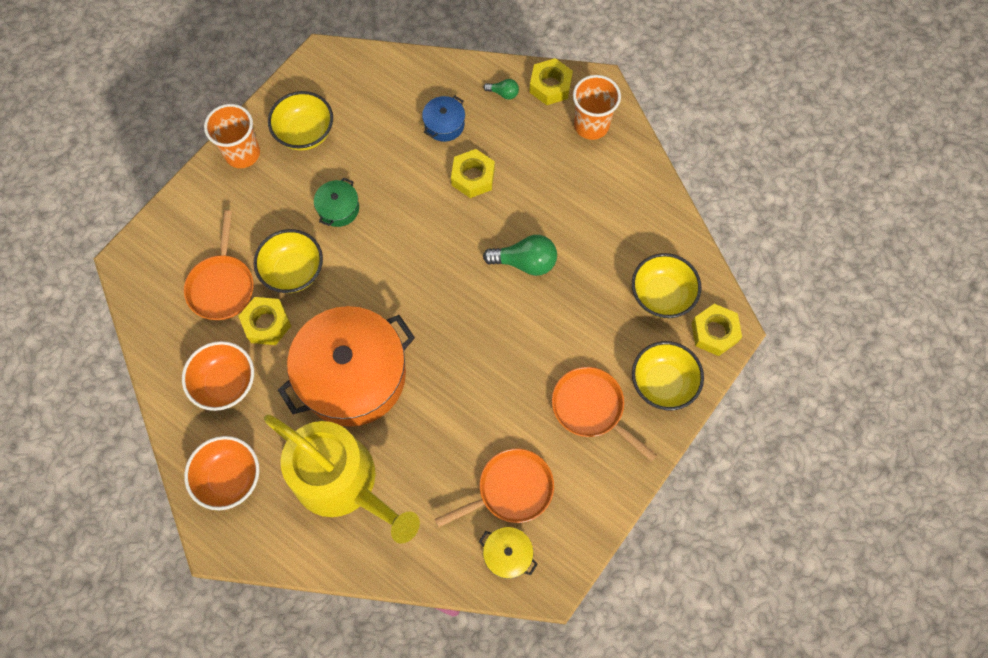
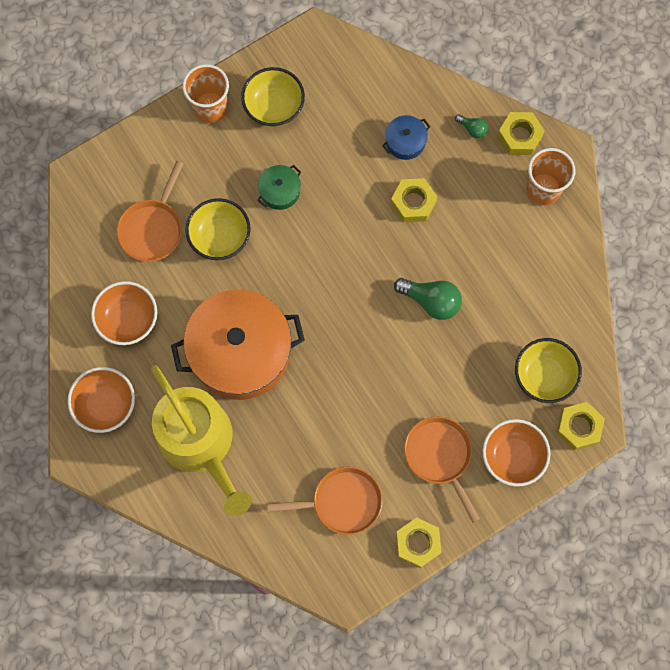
camera: 20 degrees right, 5 degrees up
(267, 324) = (180, 278): yellow nut -> yellow nut (417, 543)
(507, 554) = (319, 556): yellow pot -> none
(662, 383) = (512, 457): yellow bowl -> orange bowl

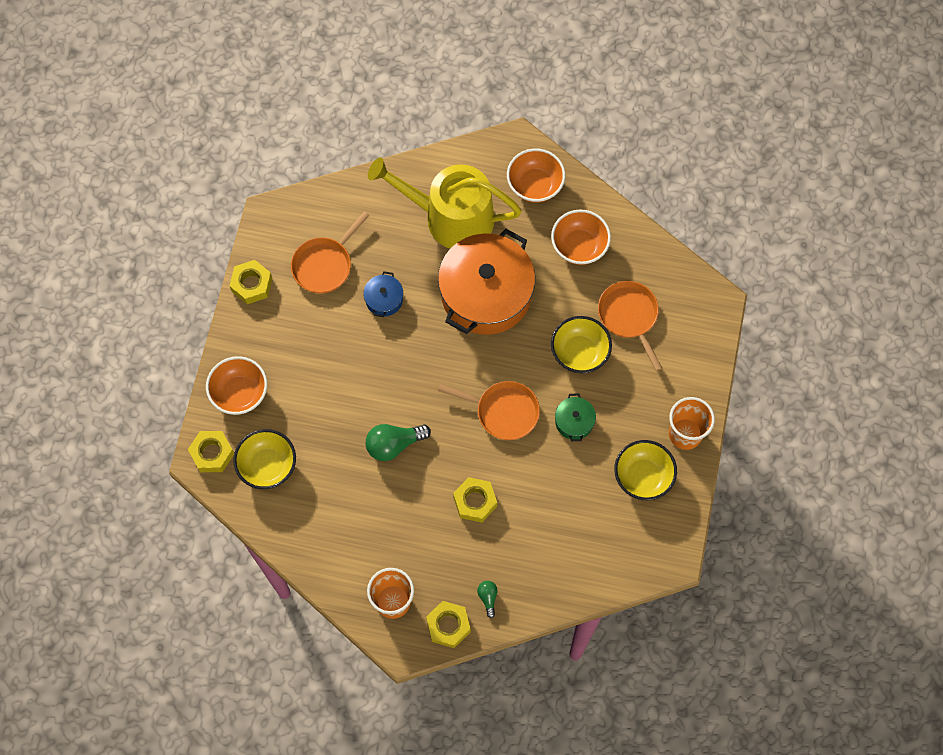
camera: 135 degrees right, 5 degrees down
(405, 142) = (525, 541): blue pot -> blue pot (384, 299)
(440, 456) = (289, 349): orange pan -> orange pan (503, 412)
(472, 129) = (488, 598): green light bulb -> green light bulb turned 90 degrees clockwise

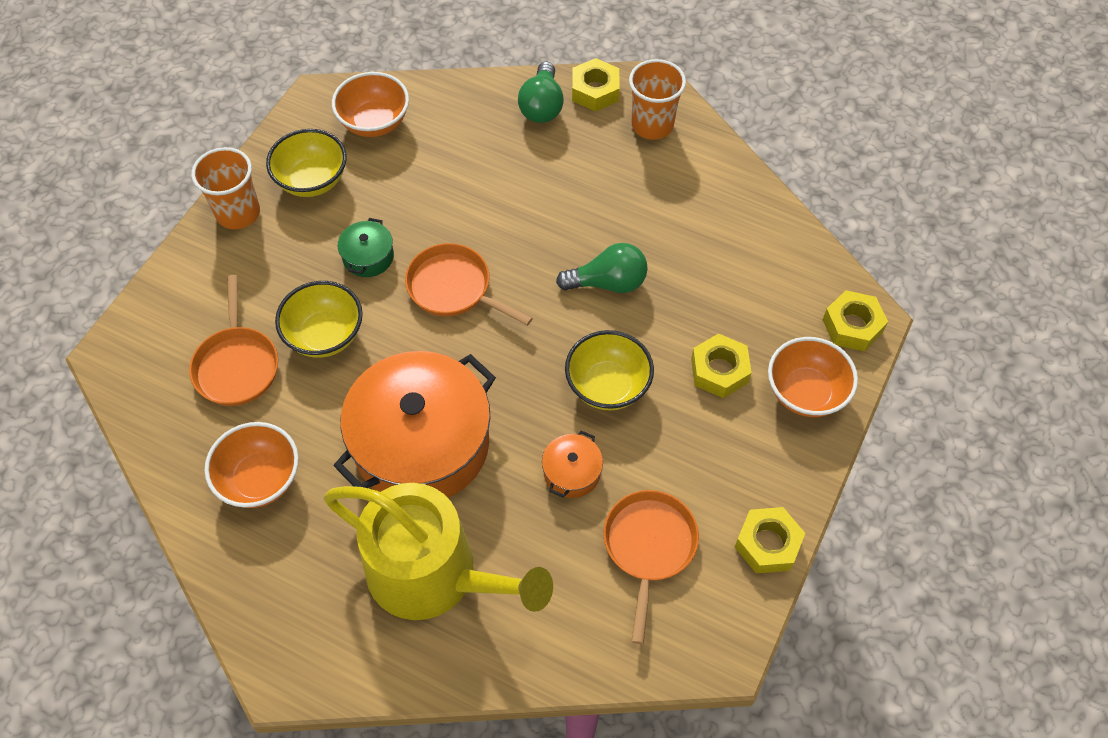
camera: 165 degrees left, 10 degrees down
(267, 466) = (779, 295): yellow bowl -> yellow bowl (607, 386)
(325, 265) = (649, 547): orange pan -> orange pan turned 45 degrees counterclockwise
(384, 299) = (572, 472): blue pot -> orange pot
(475, 501) = (525, 199): yellow nut -> yellow nut (719, 370)
(488, 598) = (542, 106): green light bulb -> green light bulb, size x1.89
(535, 185) = (284, 593): orange bowl -> orange bowl (374, 122)

